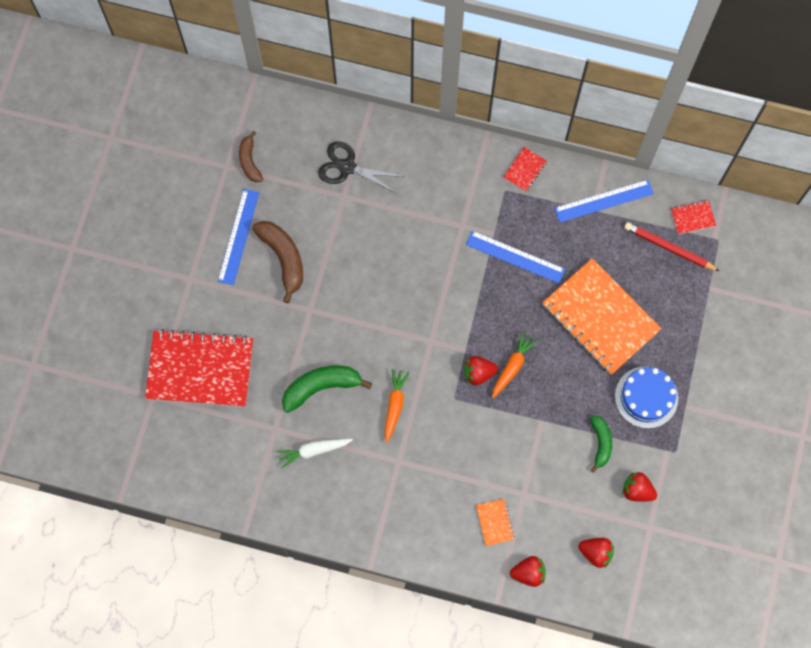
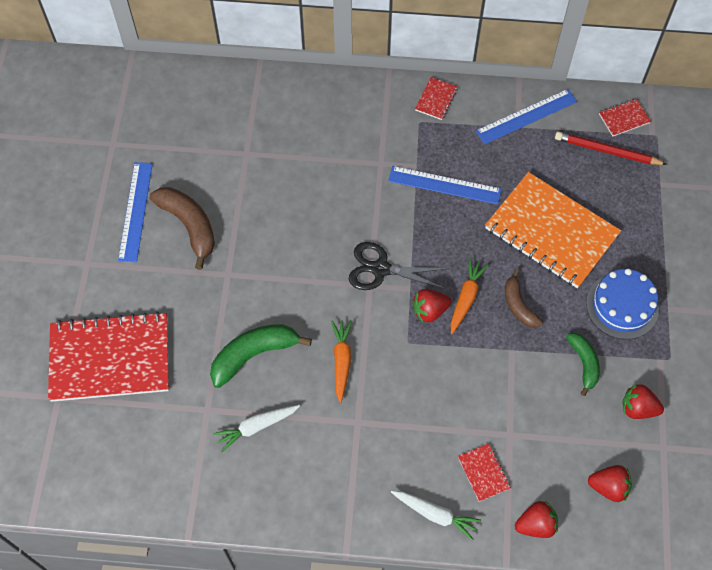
camera: 10 degrees left, 10 degrees down
(249, 161) = (137, 135): brown banana -> brown banana (518, 305)
(347, 167) = (245, 124): black scissors -> black scissors (381, 269)
(448, 550) = (435, 514): none -> white carrot
(495, 522) = (483, 473): orange notebook -> red notebook

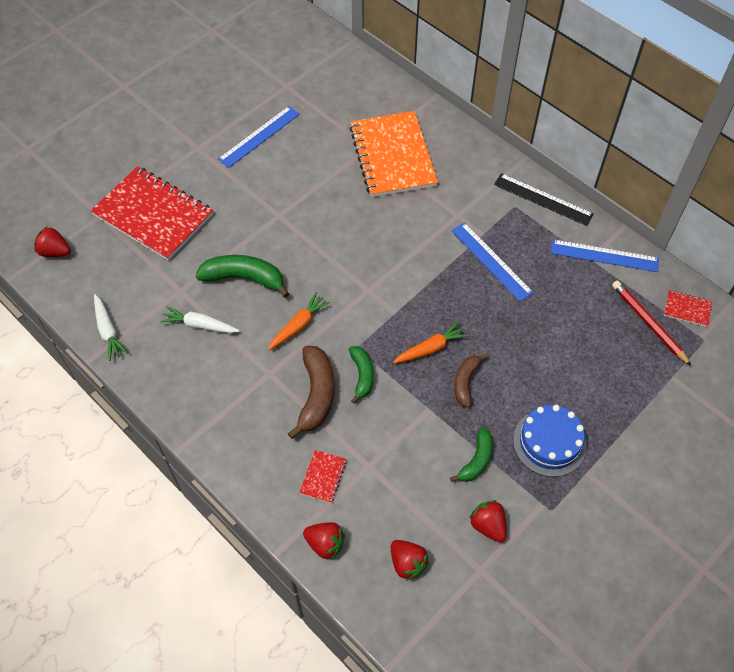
camera: 40 degrees right, 5 degrees down
(189, 226) = (284, 168): brown banana -> brown banana (316, 395)
(381, 269) = (387, 285): black scissors -> none
(429, 311) = (394, 337): red strawberry -> red strawberry (55, 252)
(434, 363) = (362, 375): none -> green banana
(435, 514) = (260, 477): white carrot -> white carrot (108, 331)
(436, 99) = (543, 199): red notebook -> black ruler
(551, 231) = (544, 349): orange notebook -> orange notebook (392, 156)

